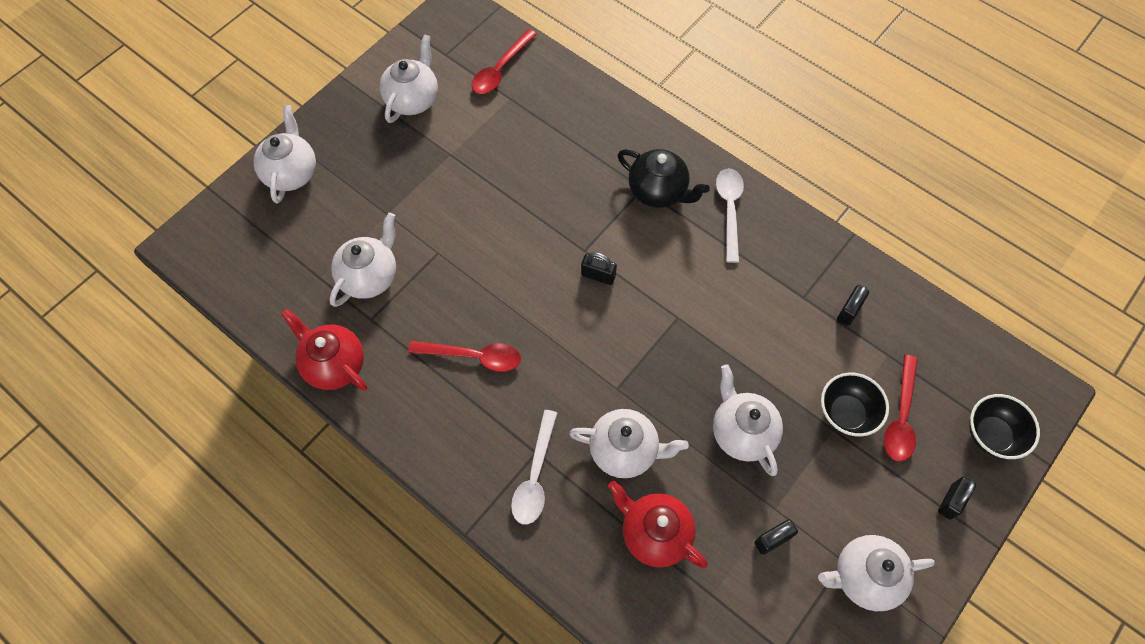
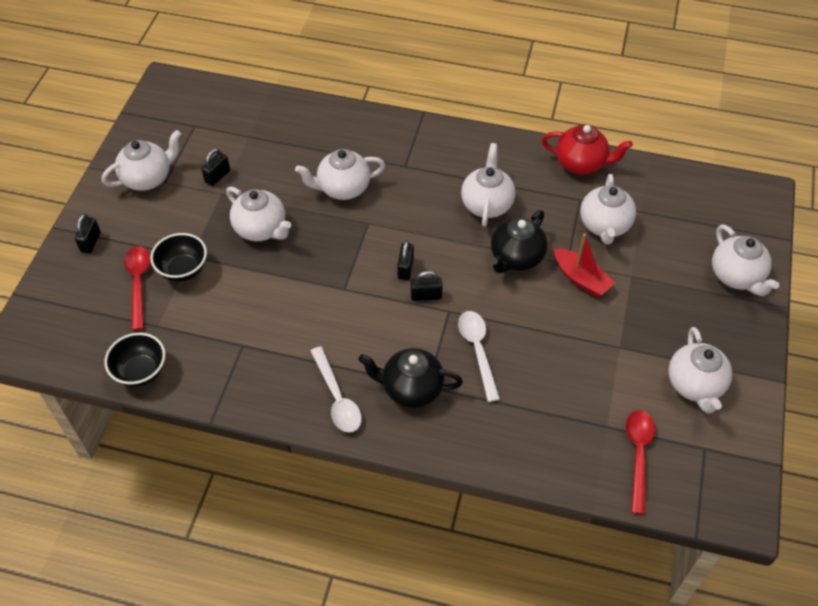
camera: 155 degrees right, 10 degrees down
(436, 230) = (581, 279): none -> red boat
(473, 356) = (486, 204): red spoon -> white teapot
(484, 279) = (516, 258): none -> black teapot
(535, 476) = (397, 154): white spoon -> white spoon (478, 351)
(654, 534) = (300, 152): red teapot -> none
(849, 311) = (199, 349): black padlock -> black padlock (405, 268)
(991, 435) = (61, 297): black bowl -> black bowl (141, 372)

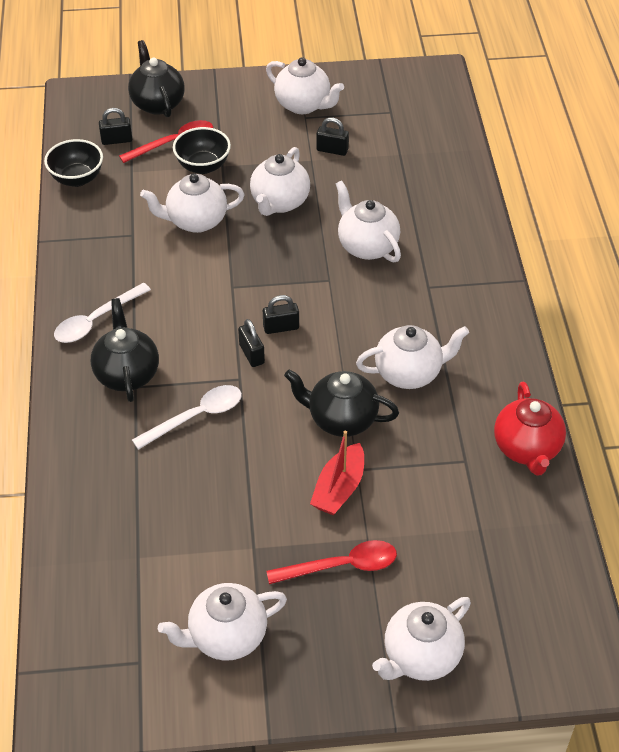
camera: 70 degrees right, 5 degrees down
(73, 282) = (157, 103): none -> black teapot
(90, 242) = (208, 97): black padlock -> black padlock (117, 140)
(604, 226) = (434, 495): white teapot -> white teapot (195, 221)
(638, 455) = (109, 595): red spoon -> red spoon (341, 566)

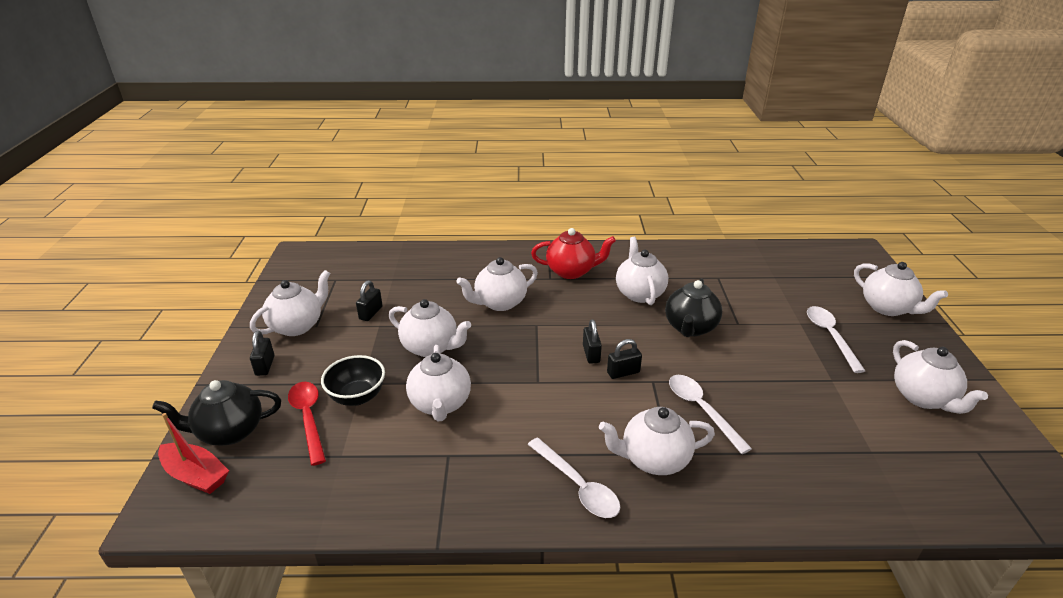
camera: 85 degrees left, 15 degrees down
(77, 178) = (333, 508): black bowl -> none
(117, 140) = (278, 469): black padlock -> black padlock (265, 366)
(127, 374) = (653, 459): black teapot -> white teapot
(339, 488) = (759, 333): red boat -> red boat (196, 475)
(341, 566) = (830, 336): red spoon -> white spoon
(527, 449) = (702, 254): red teapot -> red teapot (571, 271)

